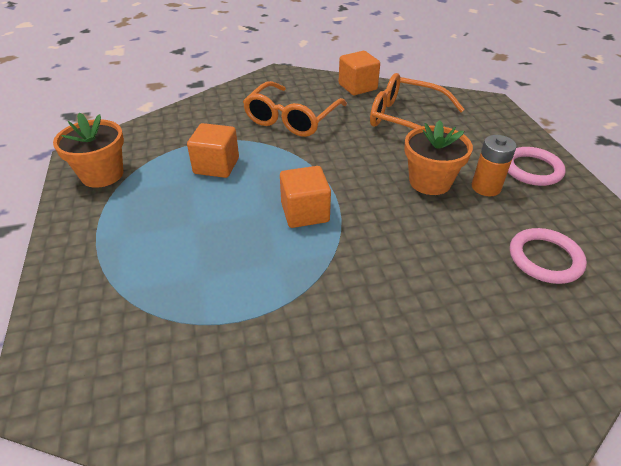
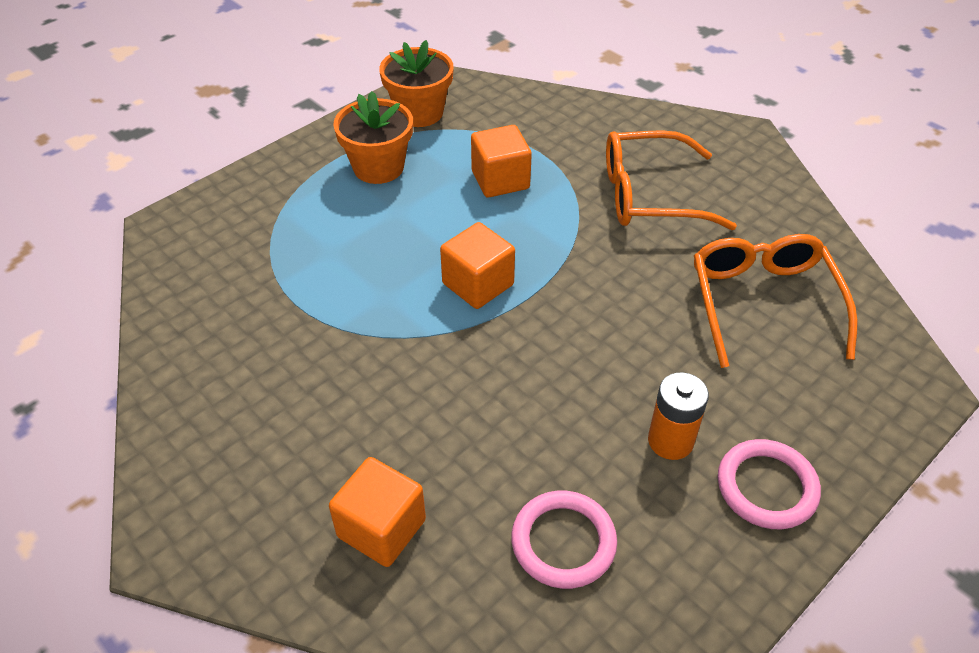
camera: 60 degrees right, 5 degrees up
(357, 87) = (797, 223): orange cube -> orange cube (381, 528)
(430, 182) = (631, 376): orange flower pot -> orange flower pot (378, 167)

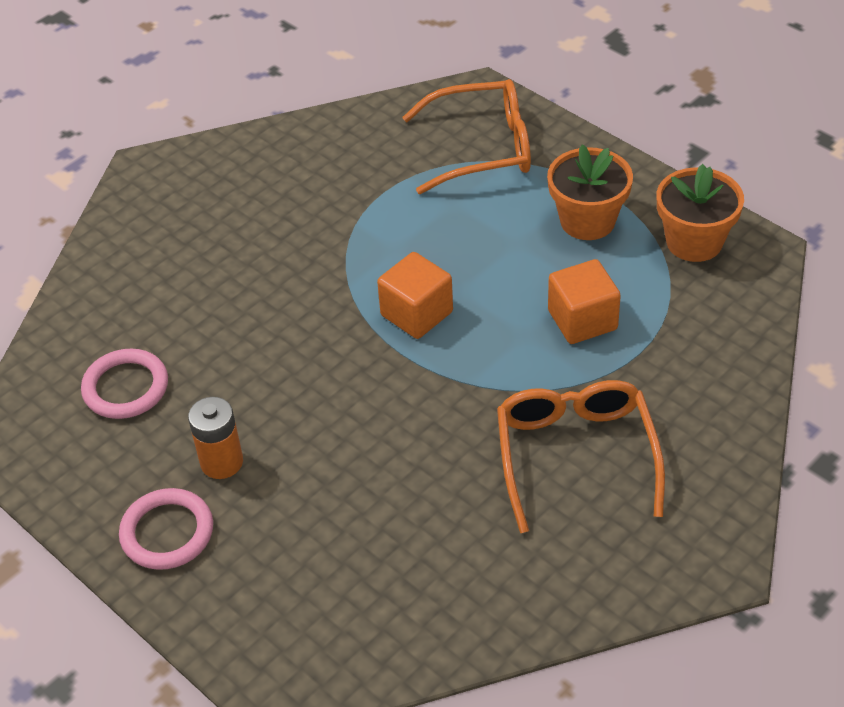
camera: 90 degrees right, 0 degrees up
(381, 528) = (148, 278): orange cube -> none
(763, 304) = (401, 553): orange glasses -> orange glasses (481, 148)

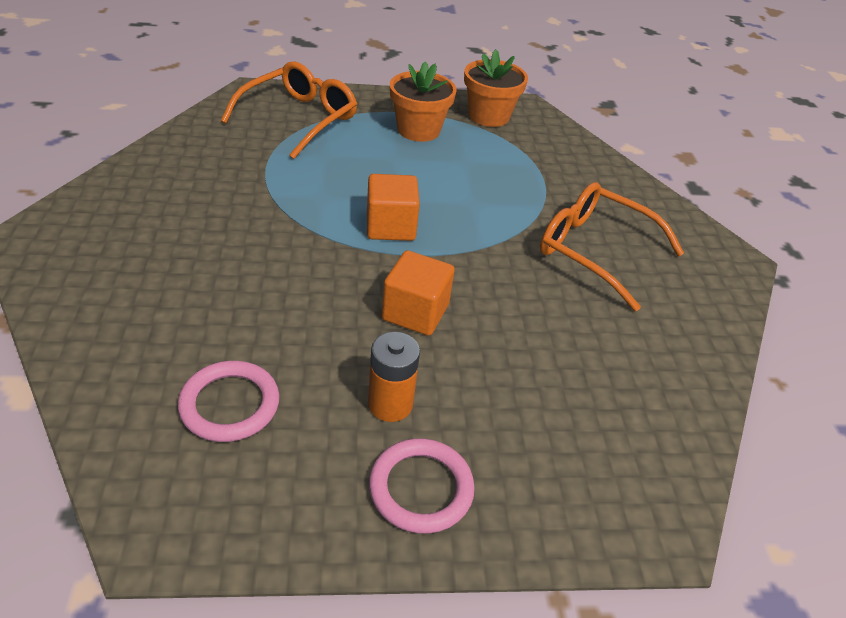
camera: 55 degrees left, 5 degrees down
(582, 320) = (491, 180): orange cube -> orange cube (415, 312)

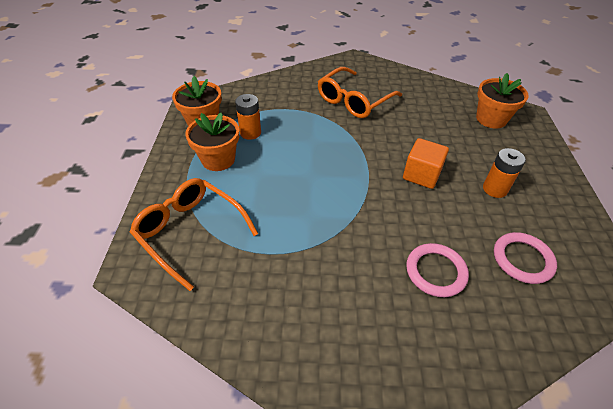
camera: 80 degrees left, 5 degrees up
(390, 226) = (341, 181): orange cube -> none
(421, 488) = (542, 181): pink ring -> pink ring (435, 272)
(477, 151) = (250, 133): none -> orange battery
(611, 447) = (491, 119): none -> orange flower pot

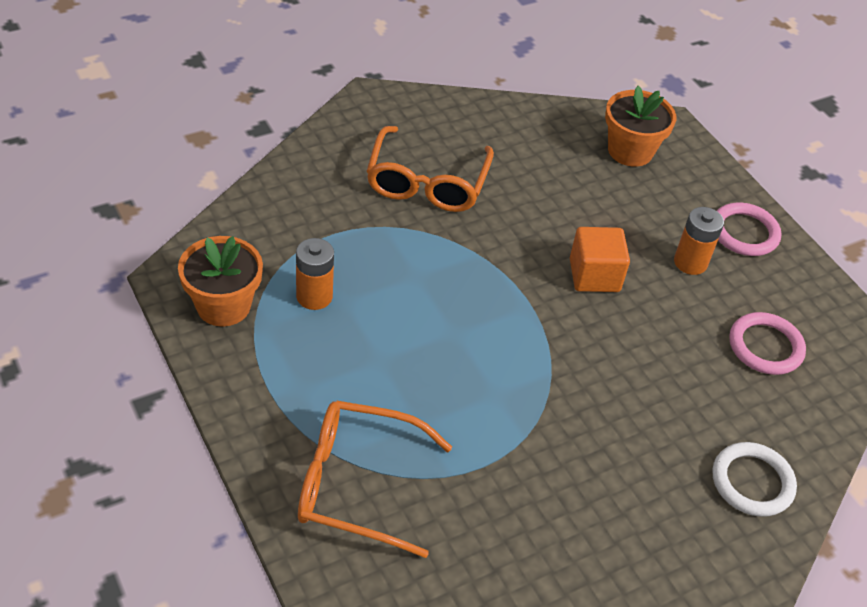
camera: 35 degrees left, 0 degrees up
(218, 159) = (302, 360): orange flower pot -> none
(435, 272) = (686, 402): pink ring -> pink ring (744, 233)
(454, 349) = (752, 482): none -> white ring

